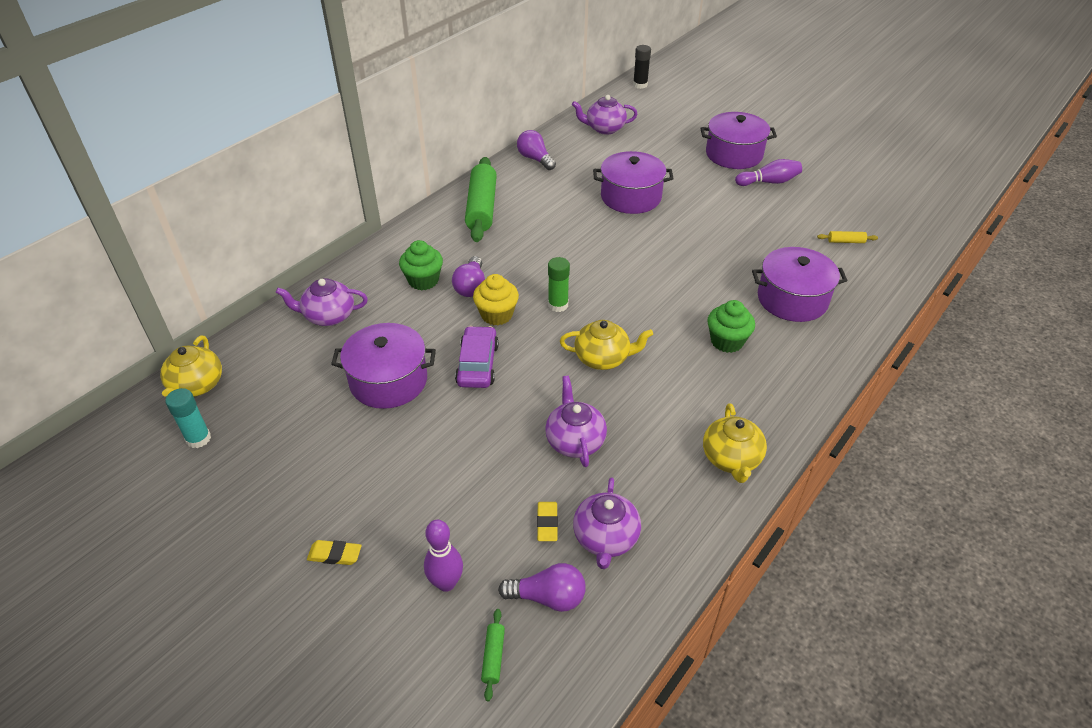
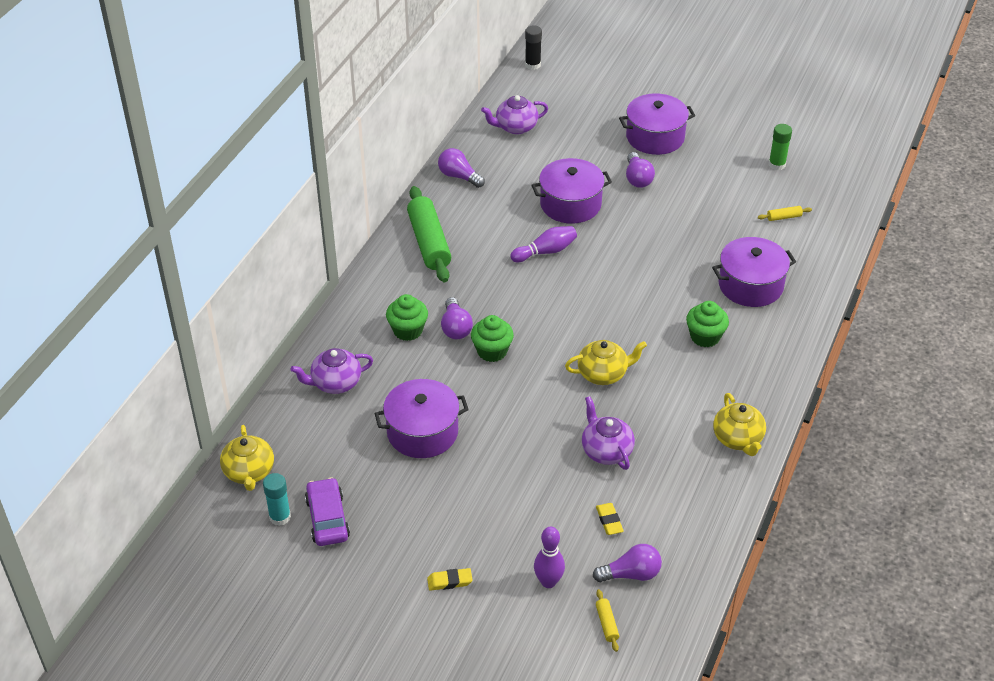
camera: 15 degrees left, 0 degrees up
(477, 364) = (495, 401): purple car -> purple car (327, 518)
(493, 657) = (606, 623): green rolling pin -> yellow rolling pin
(497, 315) = (492, 351): yellow cupcake -> green cupcake
(558, 305) = (544, 331): green glue stick -> green glue stick (777, 164)
(605, 538) = (659, 522): purple teapot -> none
(705, 185) = (637, 178): none -> purple light bulb
(769, 182) = (697, 164): purple bowling pin -> purple bowling pin (545, 252)

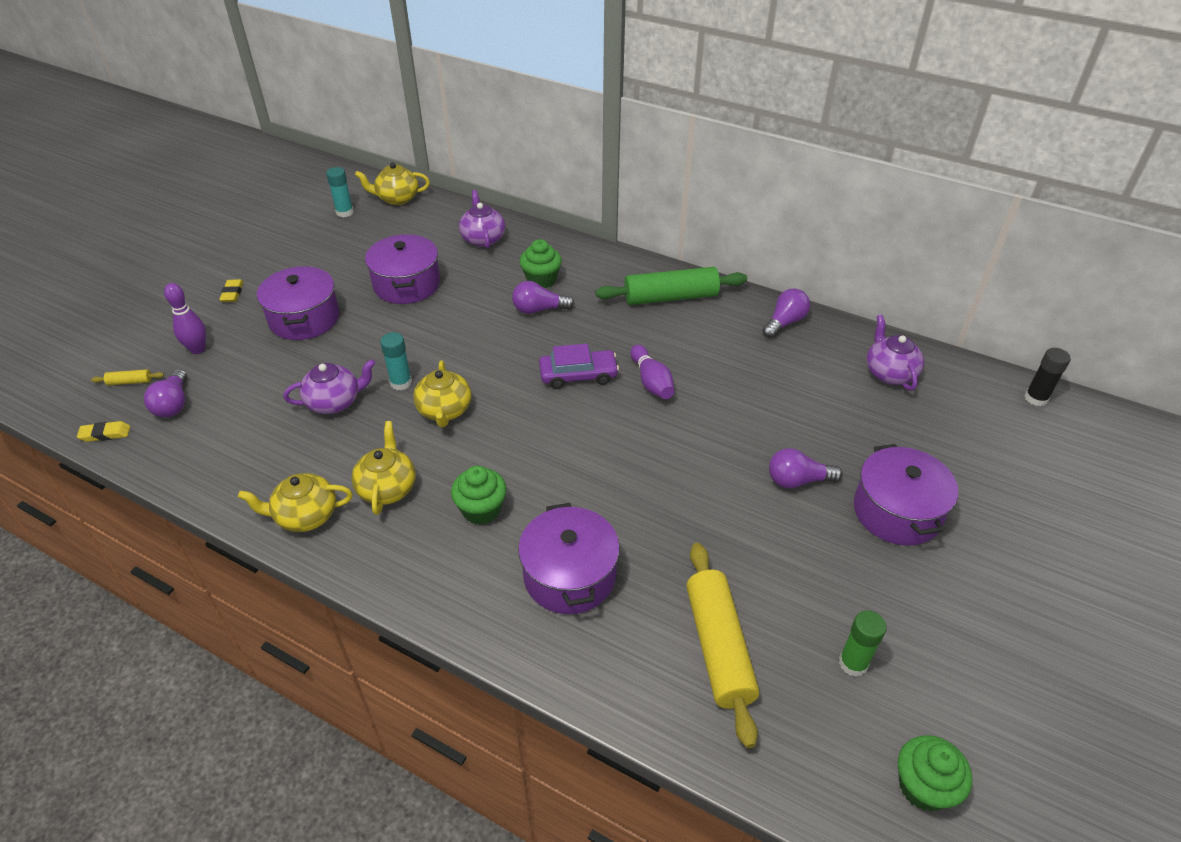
camera: 95 degrees right, 0 degrees up
(327, 518) = (332, 234): purple car -> purple car (578, 375)
(492, 351) = (499, 332): green cupcake -> green cupcake (923, 786)
(570, 204) = (739, 410): purple pot -> purple pot (304, 318)
(572, 409) = (401, 382): none -> turquoise glue stick
(609, 521) = (244, 395): yellow eraser -> yellow eraser (105, 434)
(697, 395) = (387, 488): none -> yellow teapot
(784, 217) = (718, 647): yellow rolling pin -> yellow rolling pin, size x2.46

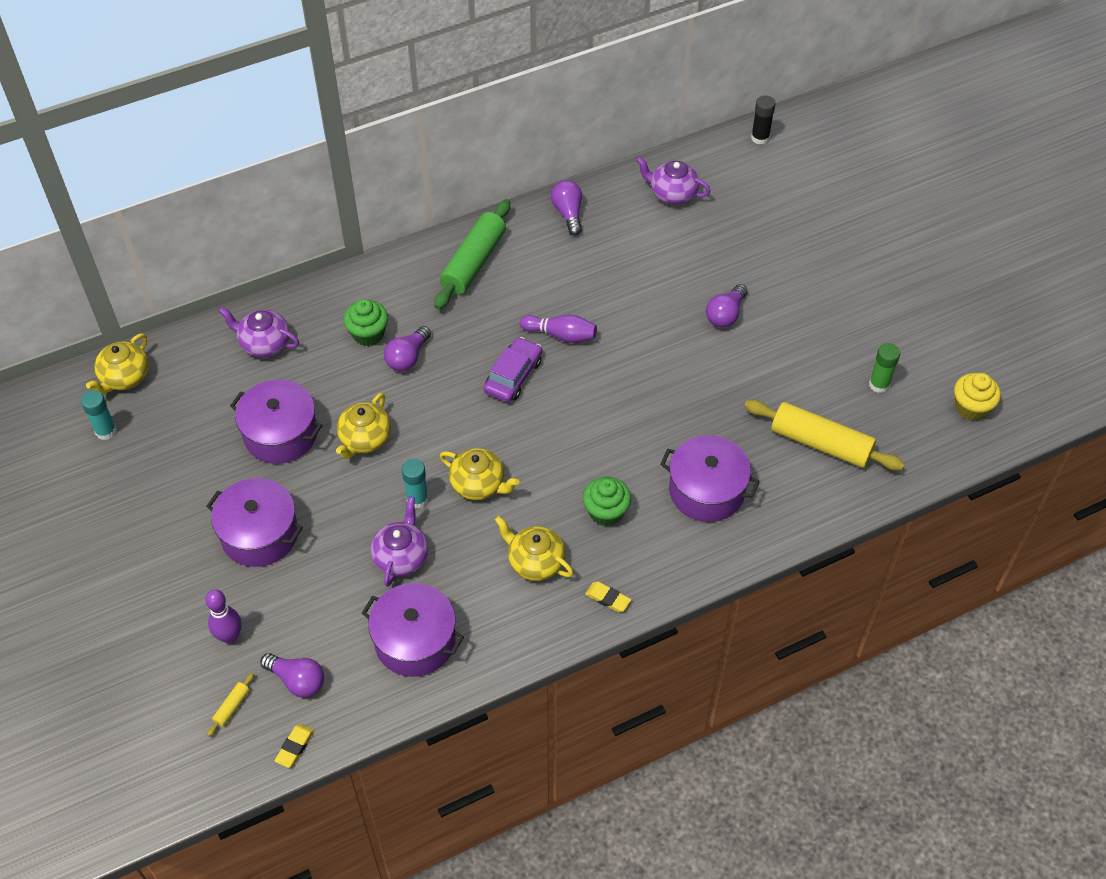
camera: 55 degrees left, 10 degrees up
(232, 293) = (161, 578): yellow eraser -> yellow eraser (608, 598)
(305, 516) = (522, 629): yellow teapot -> yellow teapot (365, 439)
(896, 511) = (791, 282): purple pot -> purple pot (415, 641)
(923, 786) = (971, 407): green cupcake -> yellow cupcake

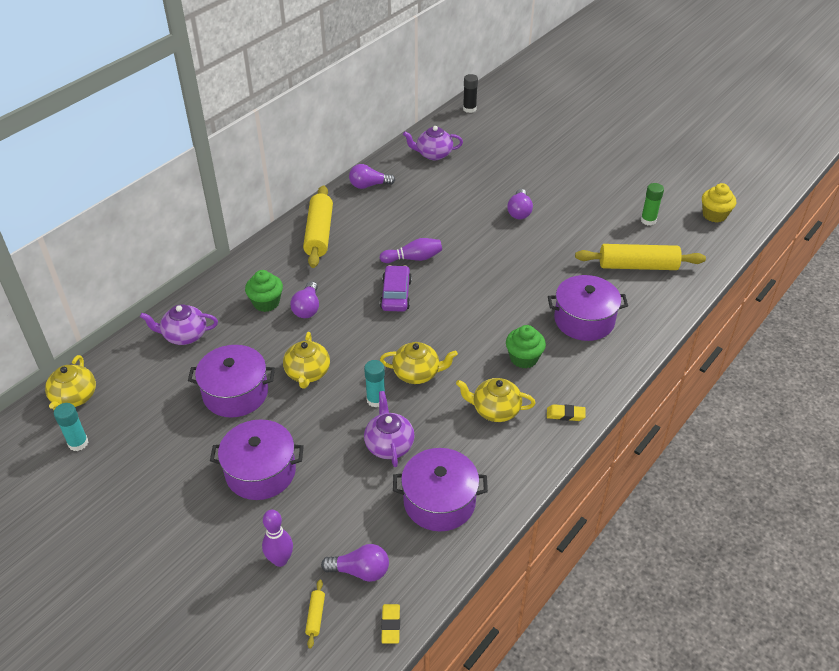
camera: 25 degrees left, 10 degrees down
(473, 262) = (319, 234): green rolling pin -> yellow rolling pin
(568, 213) = (369, 185): purple light bulb -> purple light bulb turned 60 degrees counterclockwise

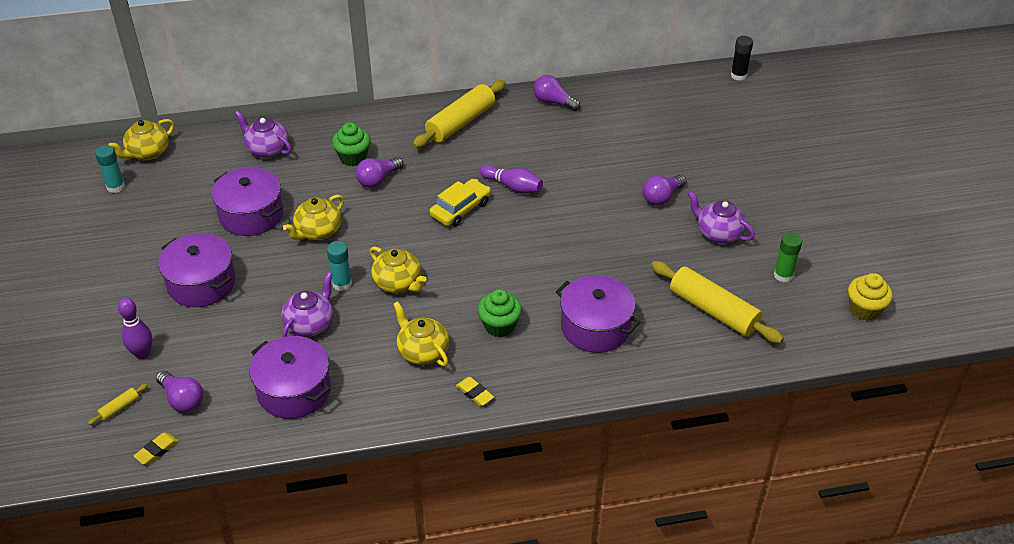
camera: 40 degrees right, 0 degrees up
(396, 294) = (460, 209): purple car -> yellow car
(433, 154) = (647, 102): purple teapot -> purple teapot (718, 233)

